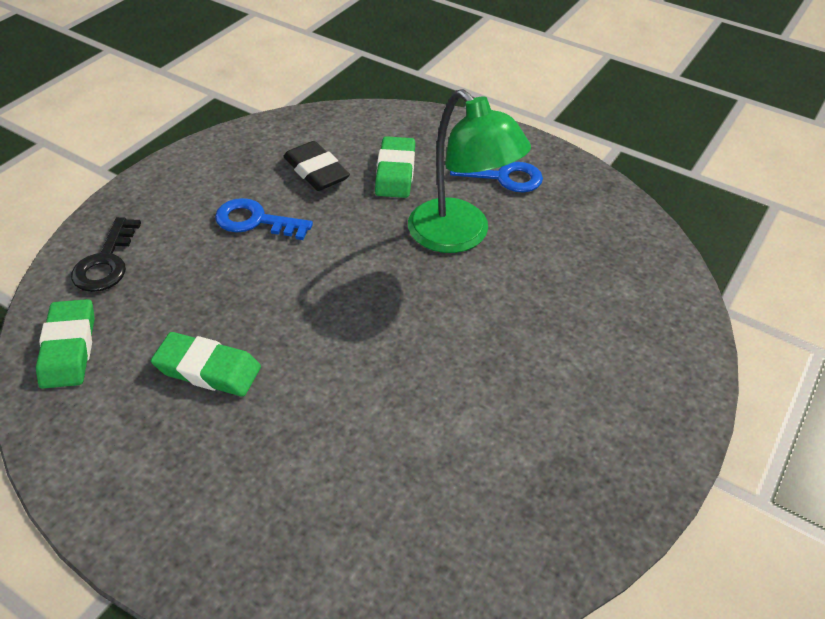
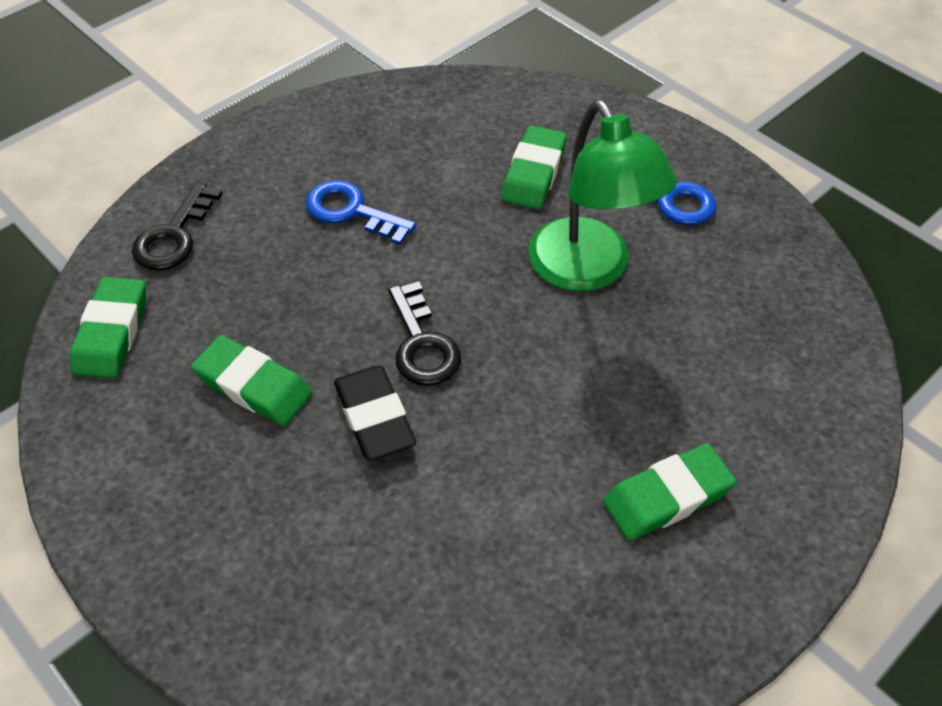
camera: 15 degrees right, 5 degrees up
(316, 171) = (439, 157): black eraser -> black eraser (374, 417)
(343, 312) = (422, 344): none -> black key
(572, 393) = (667, 497): none -> green eraser

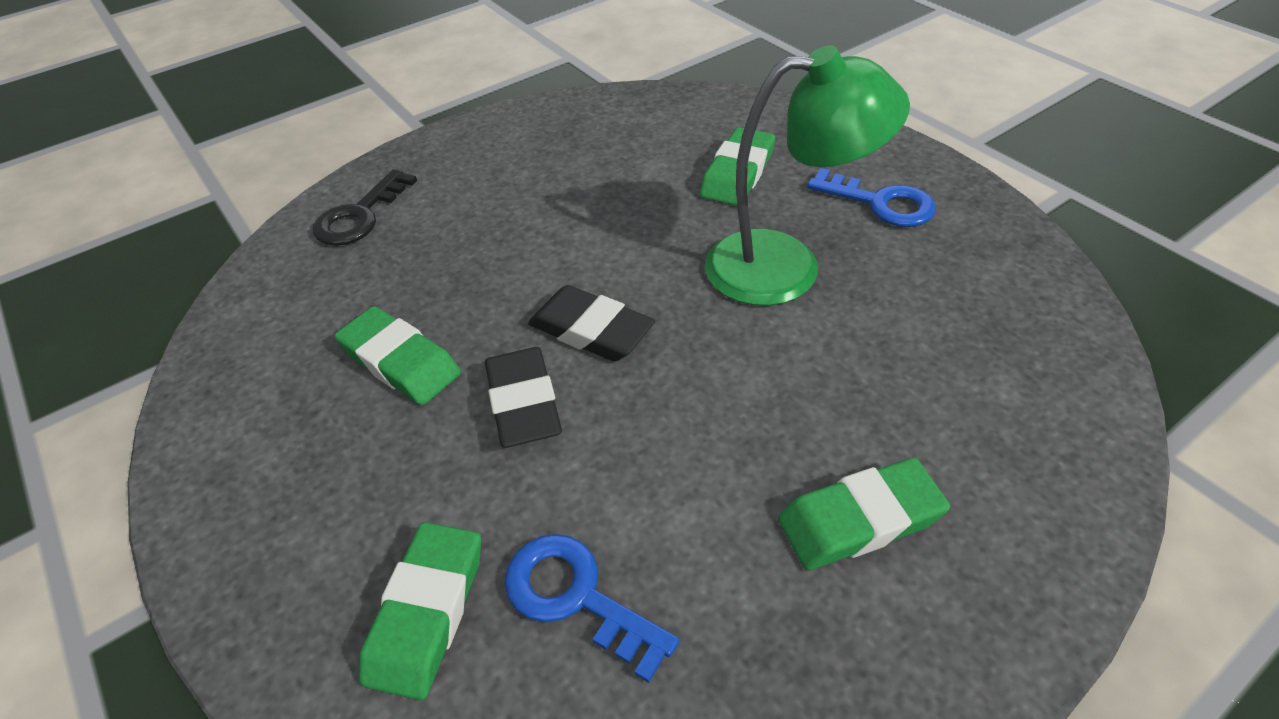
camera: 10 degrees right, 5 degrees down
(112, 333) = (271, 301): green eraser -> green eraser (426, 612)
(351, 211) = (542, 201): blue key -> blue key (576, 597)
(422, 344) = (591, 330): black key -> black eraser
(588, 270) = (786, 266): green lamp -> green lamp turned 75 degrees counterclockwise

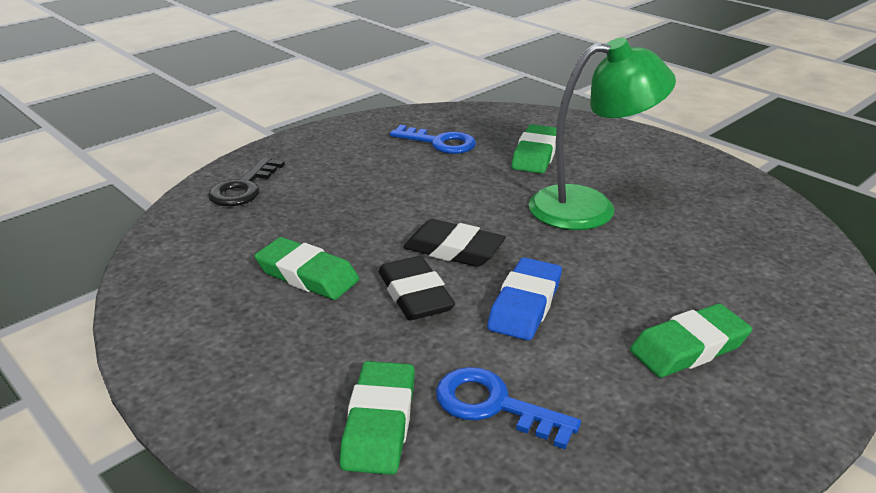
camera: 10 degrees left, 15 degrees down
(659, 429) = (525, 305): none -> blue eraser
(880, 203) = (646, 169): blue key -> blue key (440, 143)

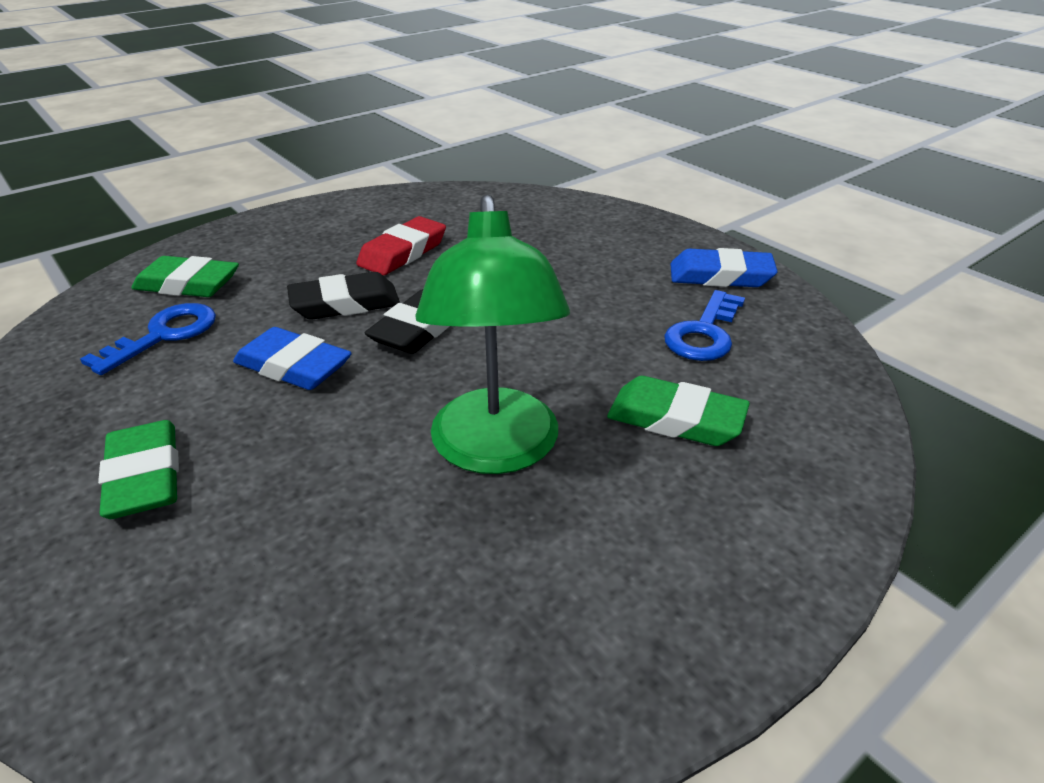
camera: 95 degrees right, 5 degrees up
(243, 188) = (573, 218): black key -> none
(307, 275) = (403, 252): green eraser -> red eraser
(360, 134) = (720, 276): none -> blue eraser

